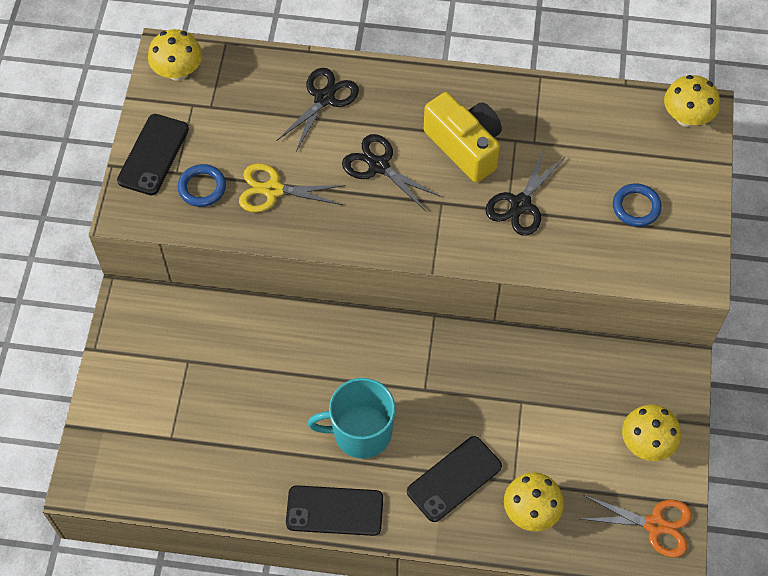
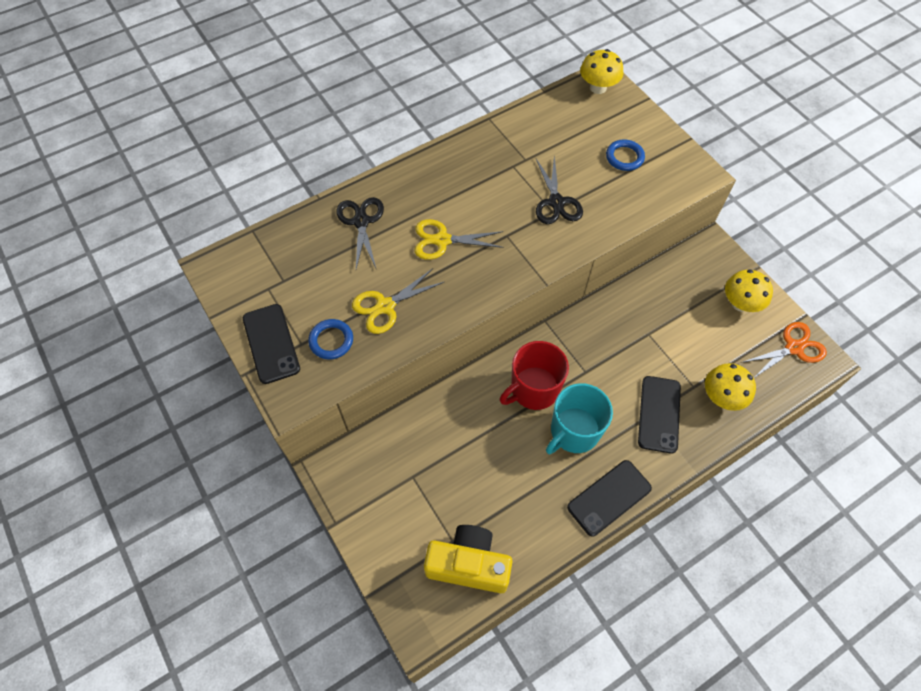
camera: 40 degrees left, 0 degrees up
(178, 71) = (234, 273): yellow mushroom -> none
(361, 368) = (533, 389): none -> red mug
(378, 166) = (442, 240): black scissors -> yellow scissors
(465, 146) = (486, 190): yellow camera -> yellow camera (469, 564)

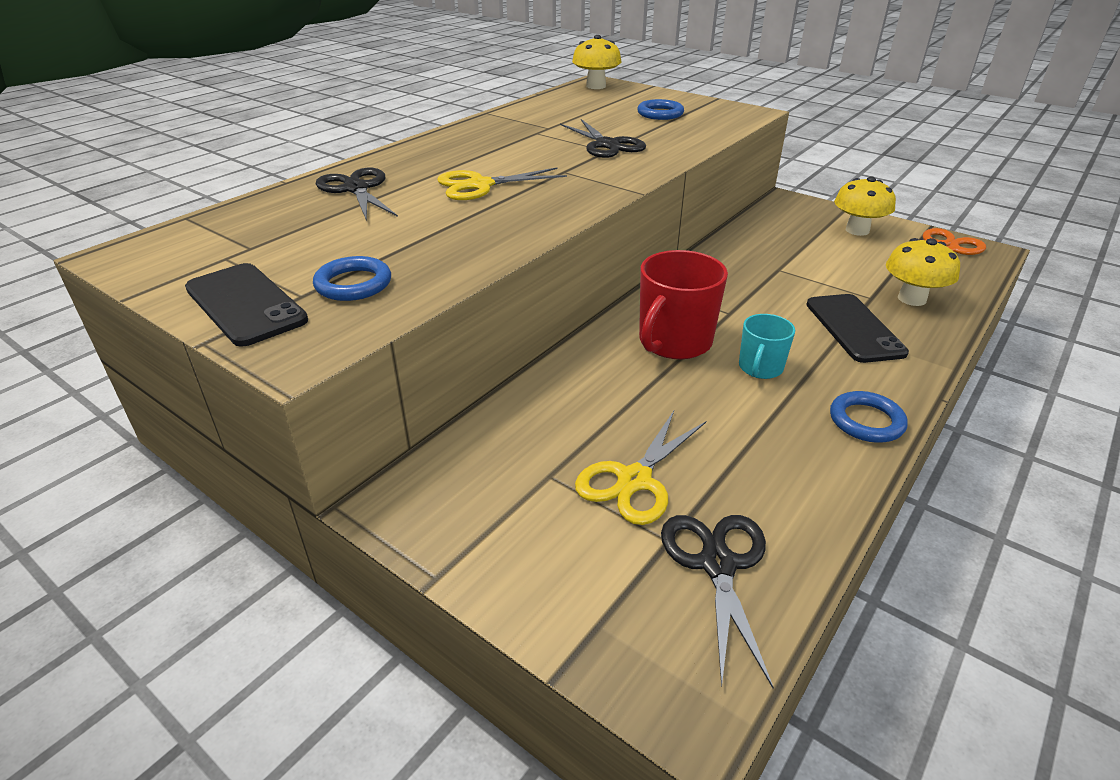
camera: 20 degrees left, 25 degrees down
(385, 306) = (427, 242): yellow scissors -> yellow scissors (634, 480)
(469, 564) = (717, 564): yellow camera -> black scissors
(574, 431) = (760, 368): turquoise mug -> turquoise mug, size x0.57
(609, 498) = (866, 421): black phone -> blue ring

